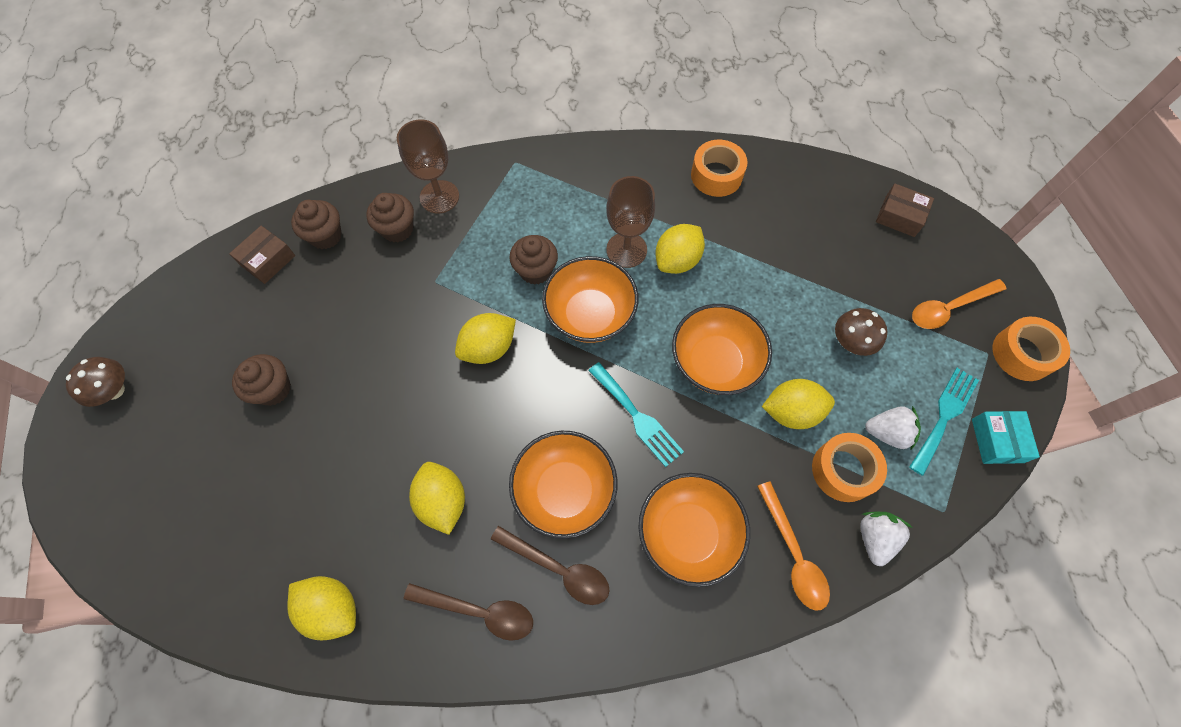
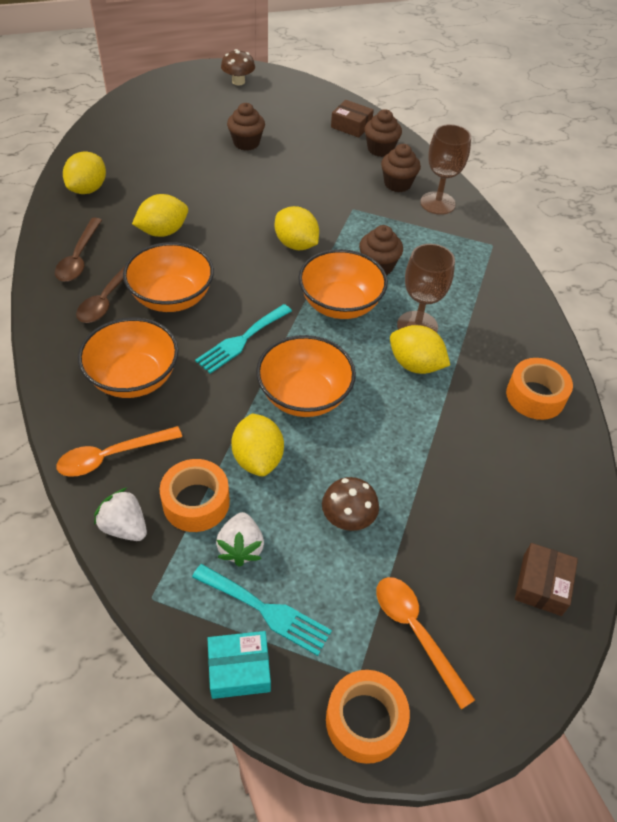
camera: 80 degrees right, 15 degrees down
(875, 538) = (124, 527): white strawberry -> white strawberry turned 150 degrees counterclockwise

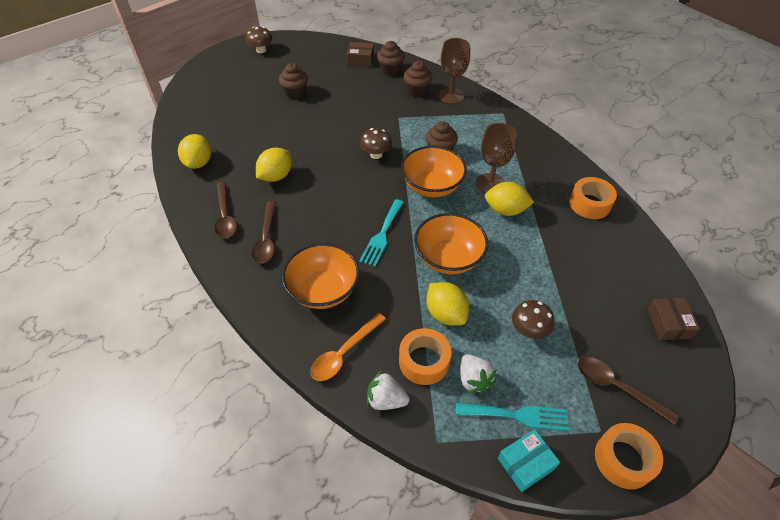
camera: 20 degrees left, 0 degrees up
(172, 297) = (313, 222): orange bowl -> none
(296, 244) = (376, 154): yellow lemon -> brown mushroom
(416, 632) = (617, 387): orange spoon -> brown spoon

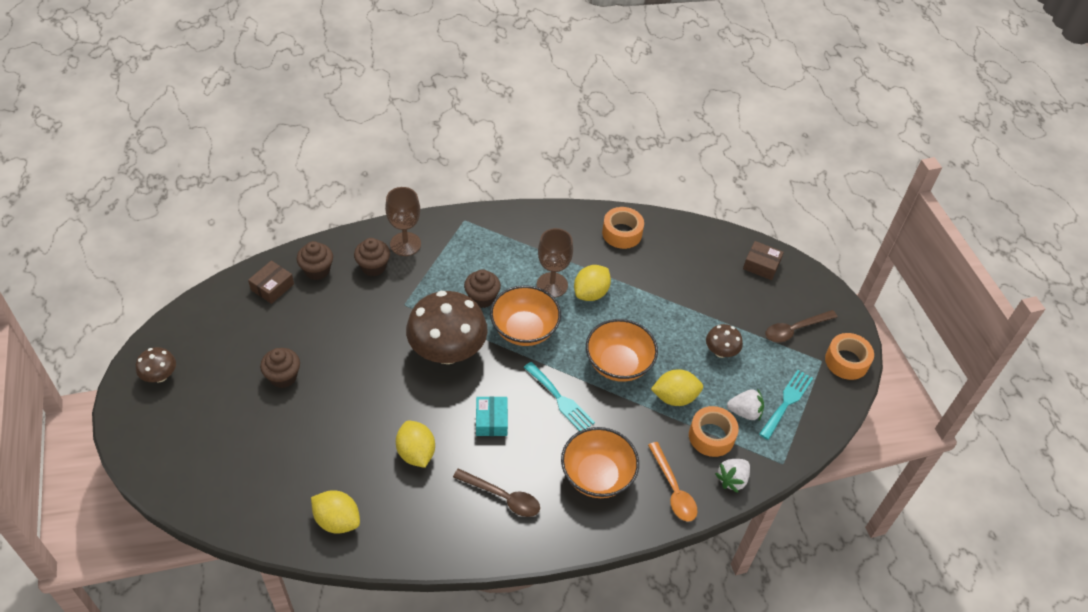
camera: 65 degrees left, 0 degrees up
(225, 216) = (445, 523): brown spoon -> none
(376, 154) = (447, 351): brown mushroom -> brown mushroom, size x2.13
(526, 463) = (824, 418): turquoise box -> turquoise box (491, 421)

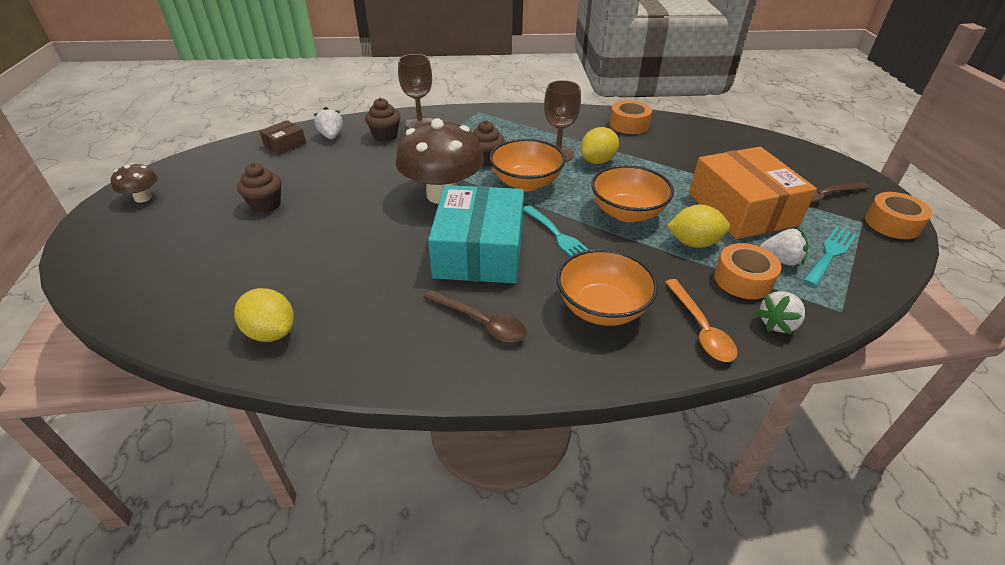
camera: 10 degrees right, 10 degrees down
(317, 270) = (331, 136): brown cupcake -> white strawberry
(416, 453) = (386, 274): yellow lemon -> none
(491, 421) = (479, 251): turquoise box -> turquoise box, size x2.26
(721, 351) = (742, 209): brown mushroom -> orange box
(761, 265) = (774, 150): brown box -> none

